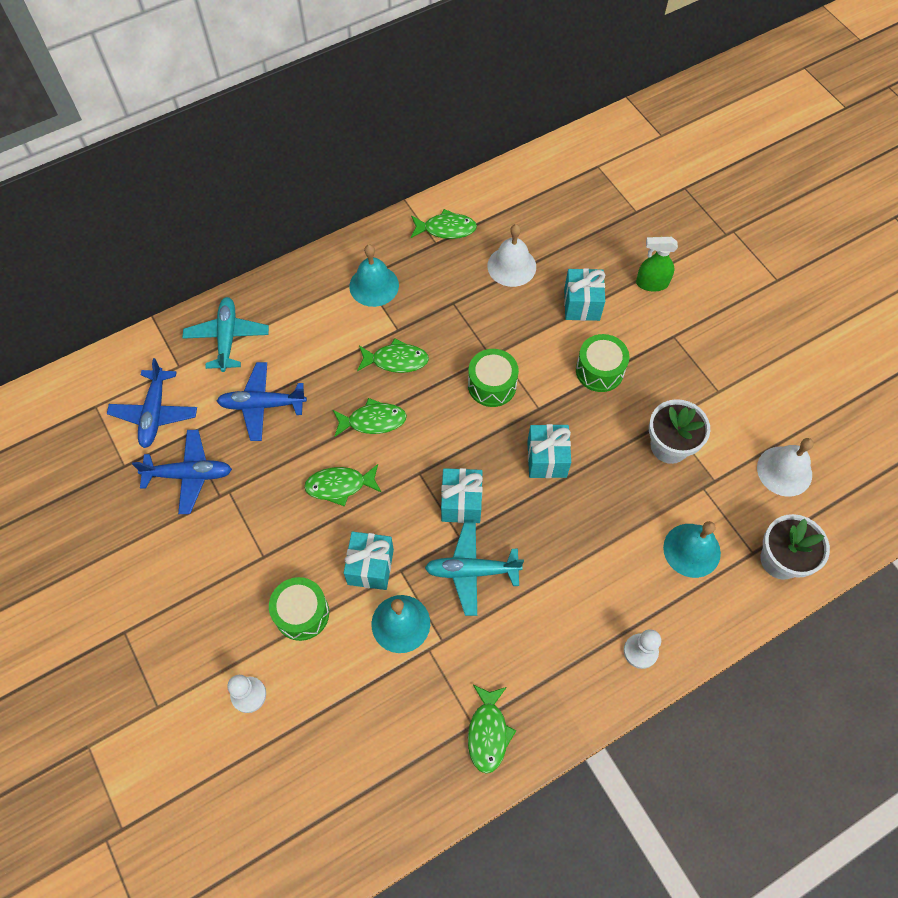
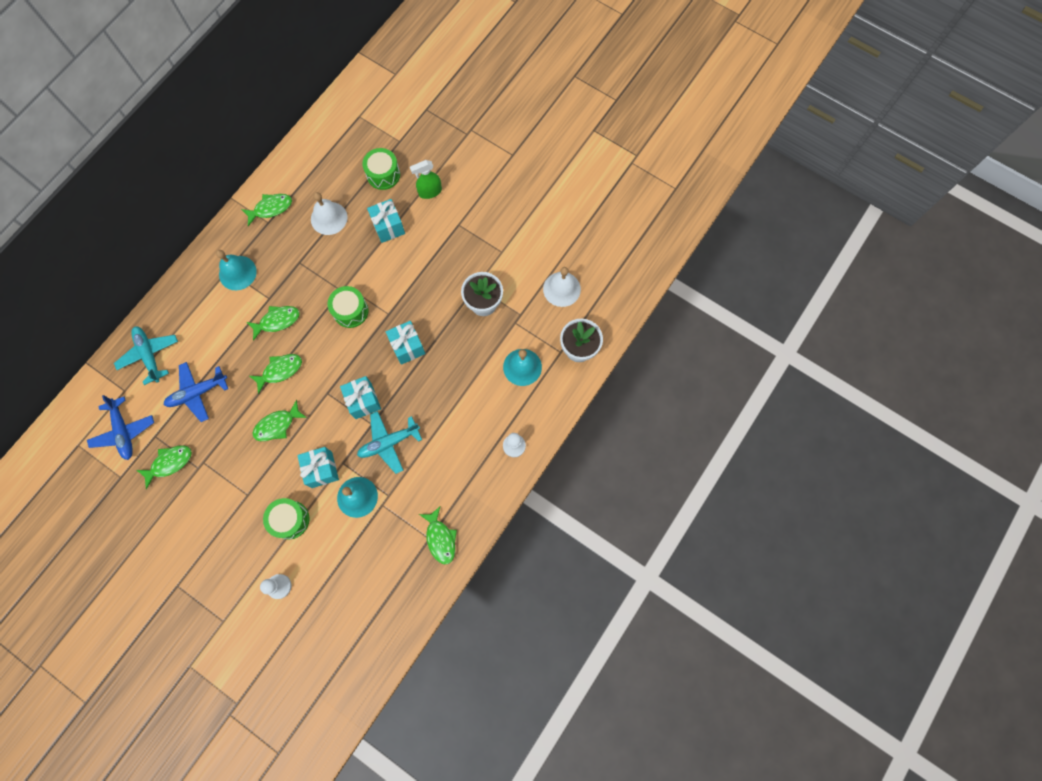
camera: 25 degrees left, 10 degrees up
(189, 474) = (169, 463): blue plane -> green fish
(599, 370) = (418, 270): green drum -> green drum (383, 174)

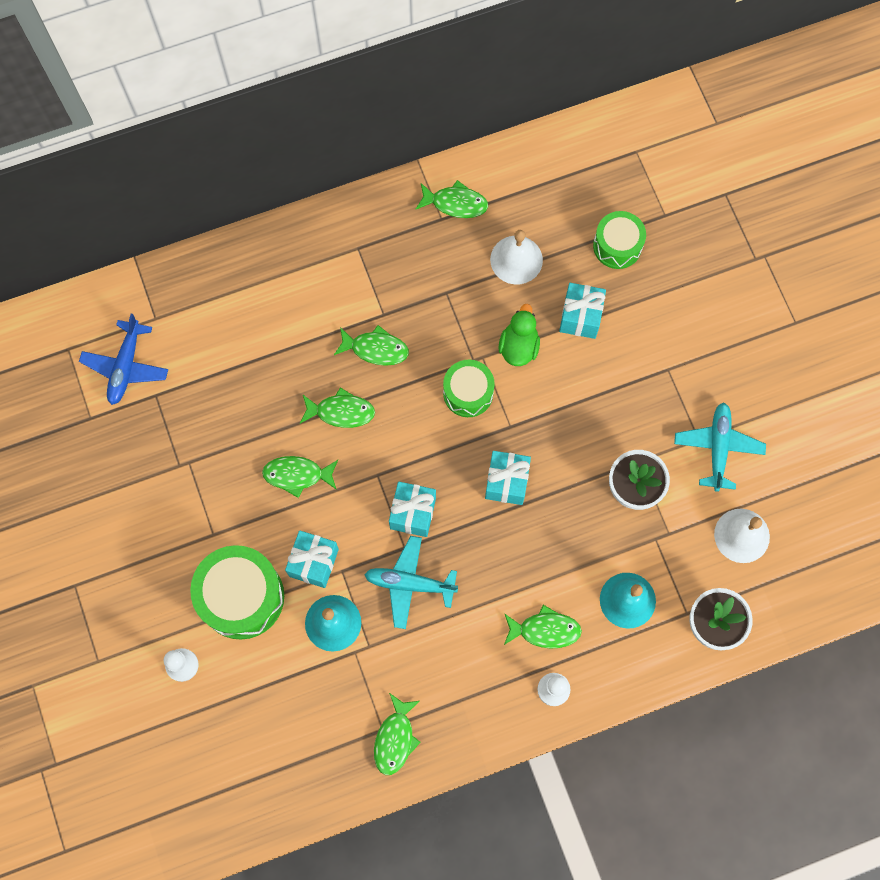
camera: 35 degrees right, 0 degrees up
(149, 355) = (208, 295): turquoise plane -> turquoise plane (718, 448)
(169, 463) = (152, 438): green fish -> green fish (545, 630)
(198, 393) = (233, 376): blue plane -> none
(237, 273) = (367, 259): turquoise bell -> none
(290, 520) = (242, 597): green drum -> green drum, size x1.62
(363, 266) = (518, 346): none -> green duck
(430, 192) = (660, 304): green spray bottle -> none

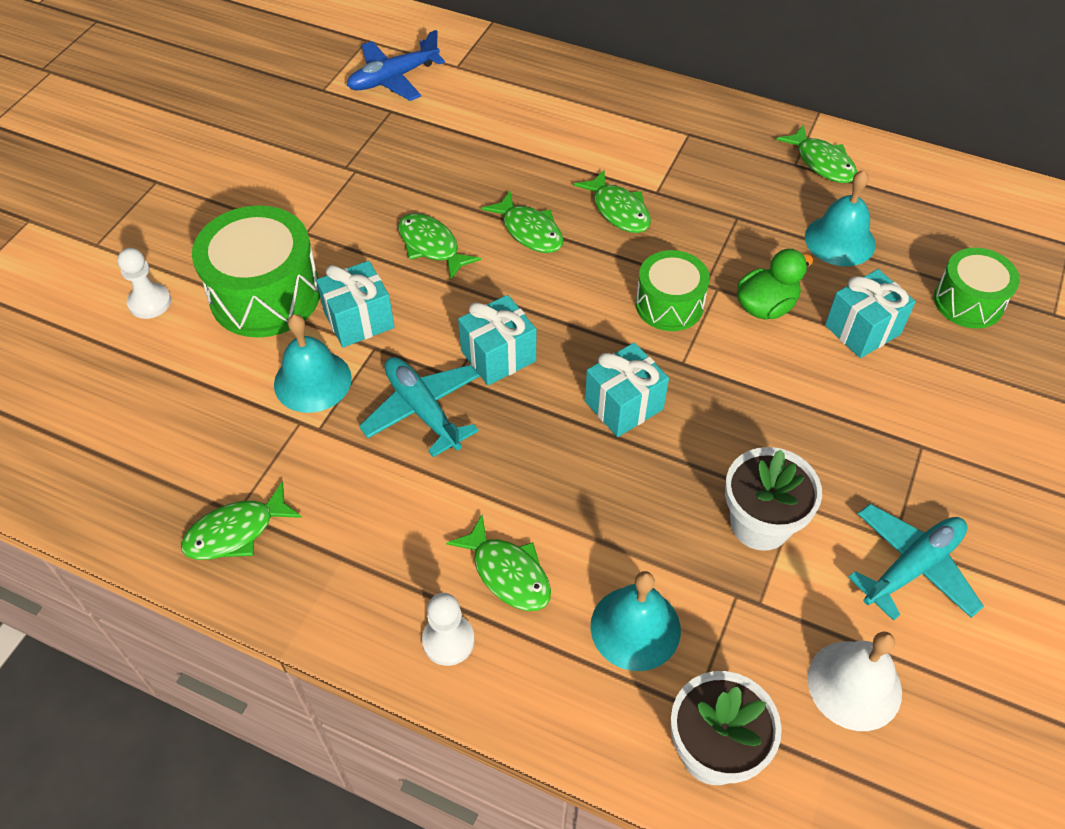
camera: 45 degrees right, 20 degrees down
(516, 259) = (840, 240): white bell -> turquoise bell

